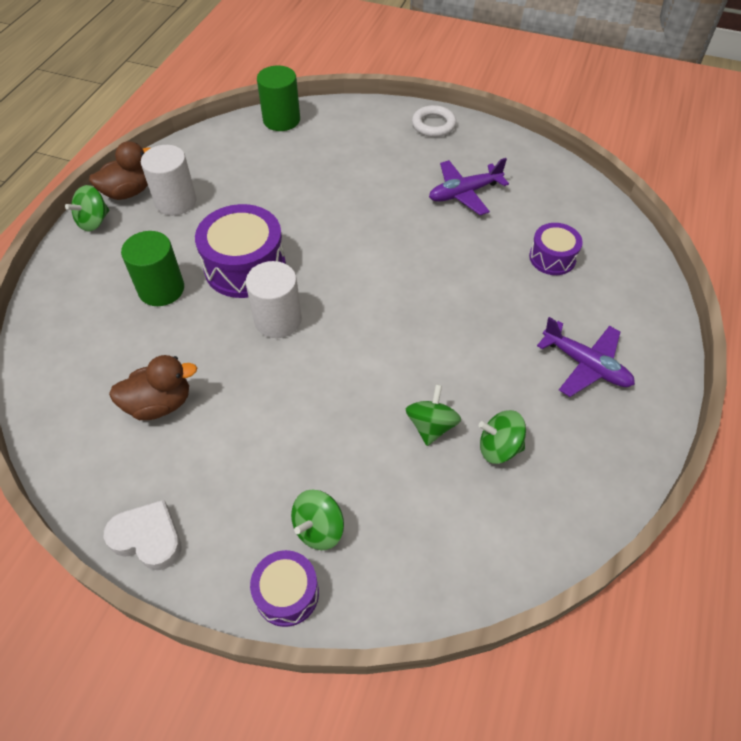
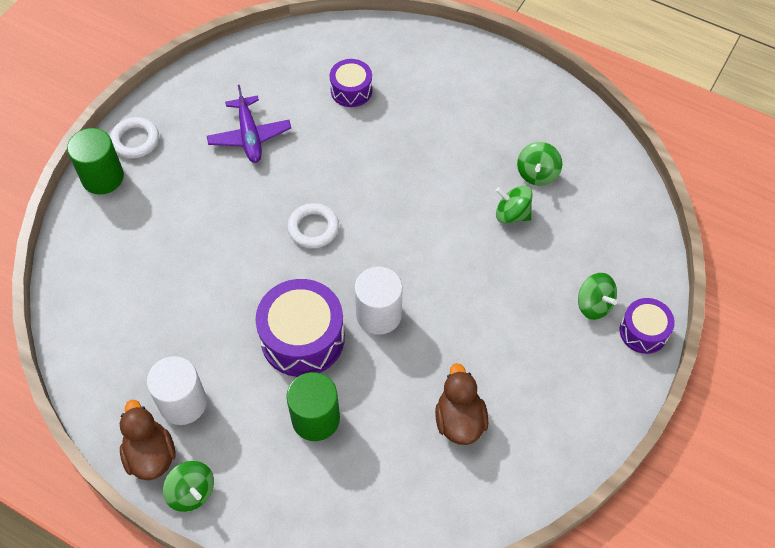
camera: 80 degrees left, 5 degrees up
(148, 538) = (591, 429): white heart -> none
(281, 120) = (72, 284): green cylinder -> green cylinder (102, 177)
(369, 255) = (313, 228): none -> white ring
(585, 365) = (470, 100): purple plane -> none

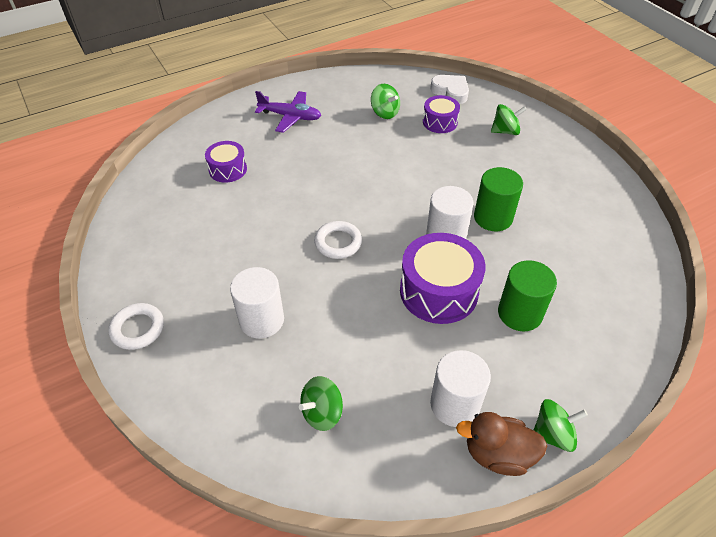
camera: 60 degrees left, 10 degrees down
(102, 177) = (155, 373): green cylinder -> green cylinder (493, 217)
(191, 218) = (261, 320): none -> white cylinder
(249, 136) = (212, 246): purple plane -> purple plane (290, 117)
(459, 420) = (562, 230): brown duck -> none
(512, 214) = (408, 136): green spinning top -> green spinning top (322, 413)
(628, 219) = (450, 92): none -> white heart
(643, 331) = (538, 120): purple drum -> purple drum (440, 122)

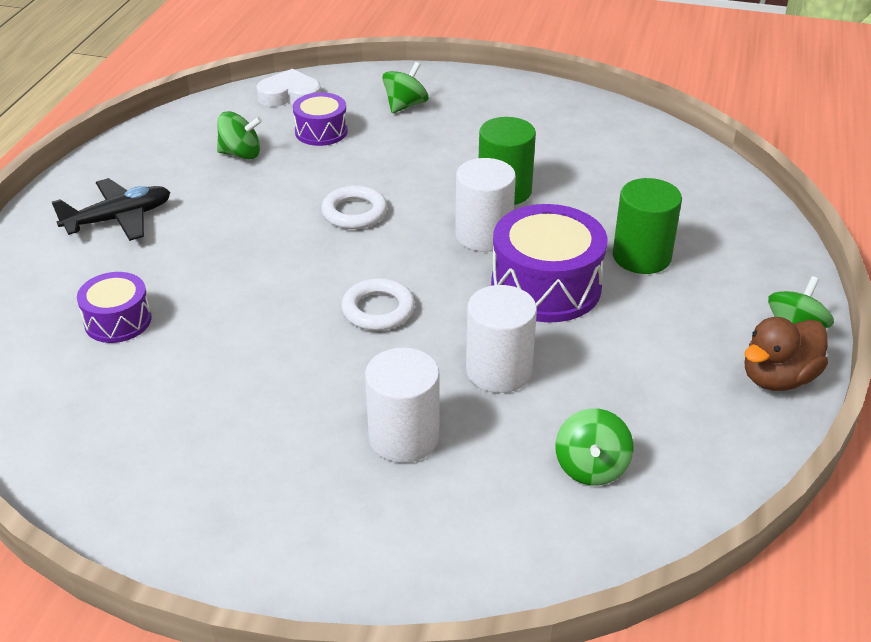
camera: 45 degrees left, 10 degrees down
(138, 329) = (262, 557): white ring -> white ring (354, 212)
(290, 117) = (119, 219): purple plane -> black plane
(455, 404) = (693, 368): white cylinder -> white cylinder (498, 371)

